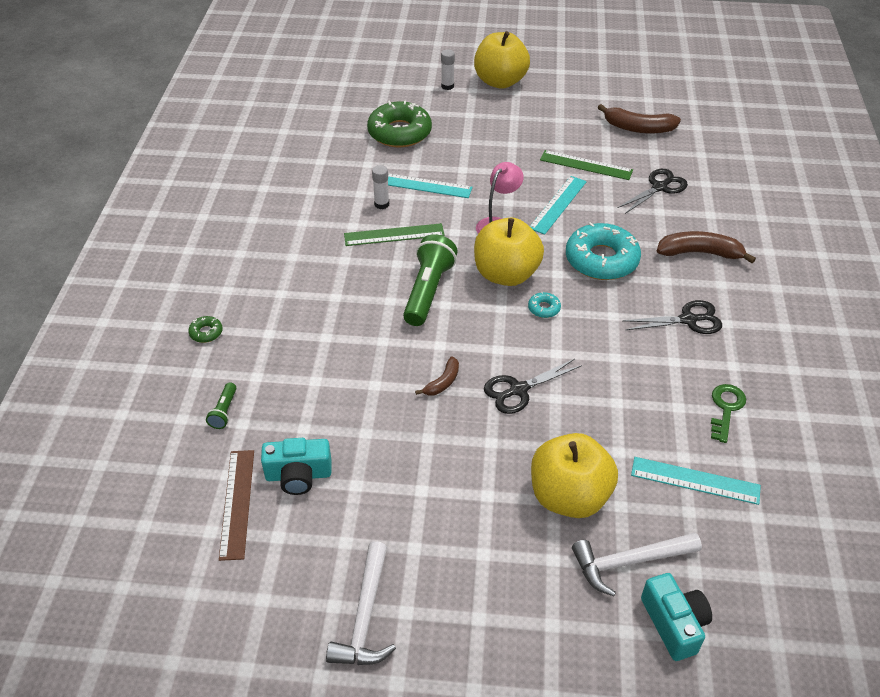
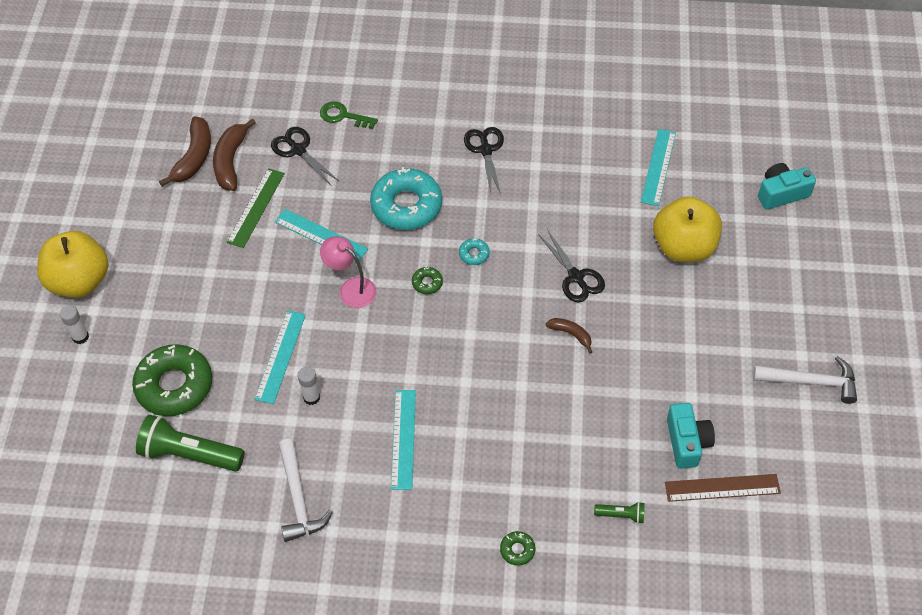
camera: 90 degrees left, 10 degrees up
(333, 259) = (403, 439): none -> turquoise ruler
(394, 235) = (364, 383): green ruler -> none
(428, 291) = (451, 349): green flashlight -> green flashlight (189, 454)
(506, 274) = (427, 283): yellow apple -> green donut
(629, 562) = (736, 214): white hammer -> white hammer (298, 498)
(700, 253) = (398, 131): brown banana -> brown banana (231, 161)
(726, 409) = (585, 138): green key -> green key (343, 116)

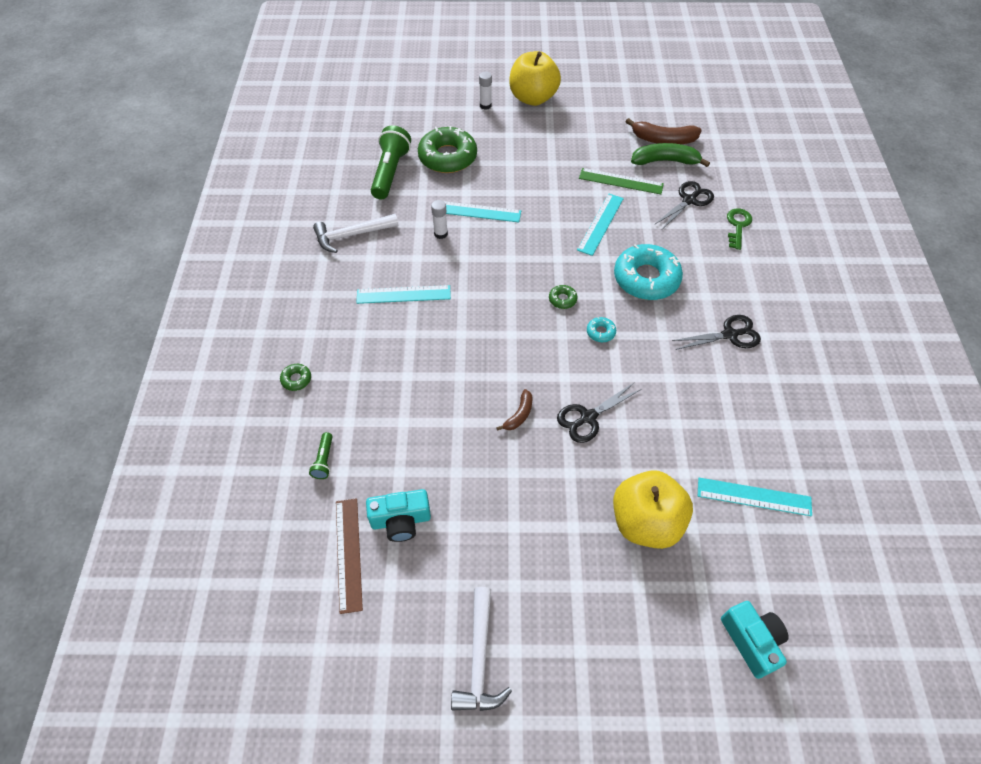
camera: 85 degrees right, 0 degrees up
(231, 161) = (665, 161): brown banana -> green banana
(351, 288) = (549, 248): pink lamp -> none

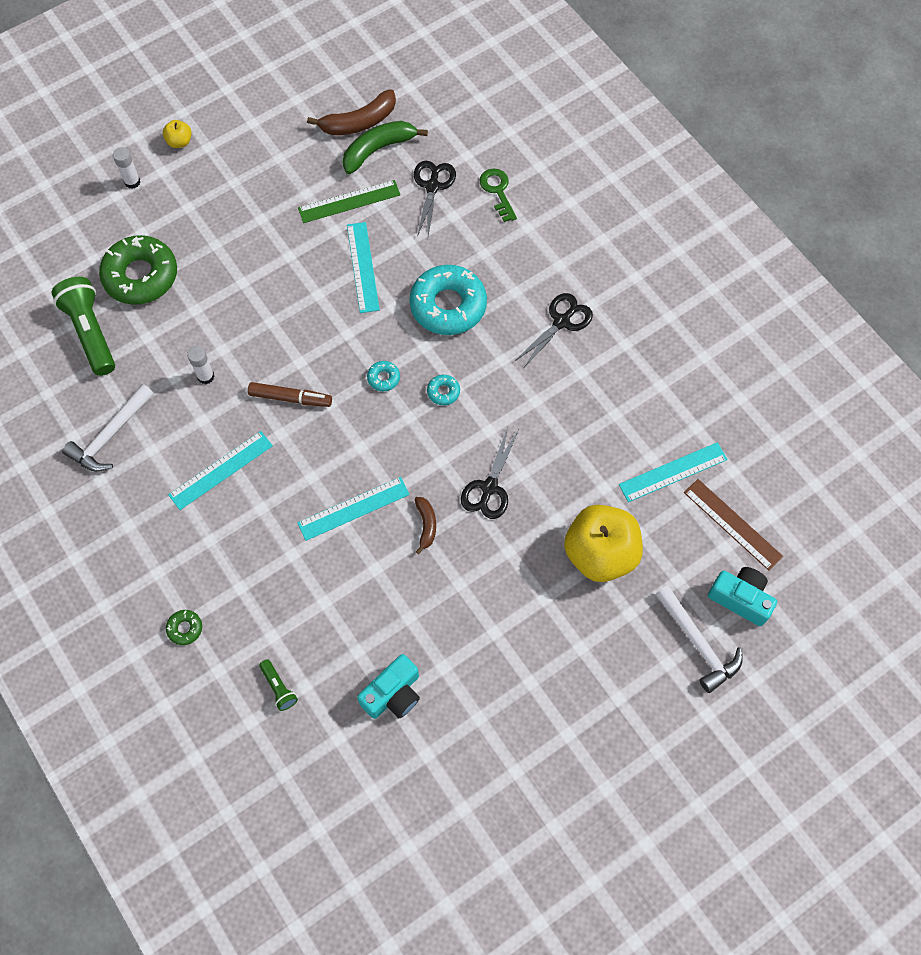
camera: 35 degrees left, 10 degrees up
(348, 554) = (370, 754): brown ruler -> brown ruler (732, 524)
(477, 211) = (225, 326): turquoise ruler -> turquoise ruler (353, 508)
(479, 658) = (544, 760): white hammer -> white hammer (698, 643)
(486, 276) = (290, 398): none -> brown marker
(533, 98) = (180, 142): yellow apple -> yellow apple, size x0.43
(562, 299) = (383, 378): green donut -> turquoise donut

